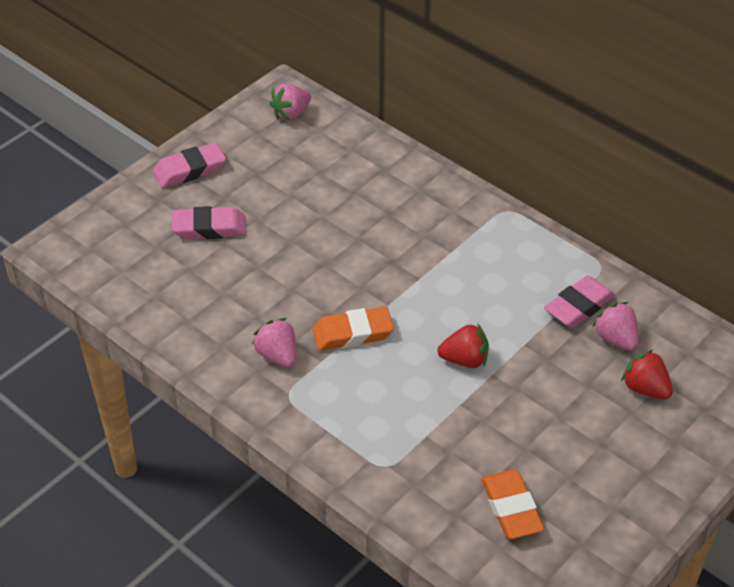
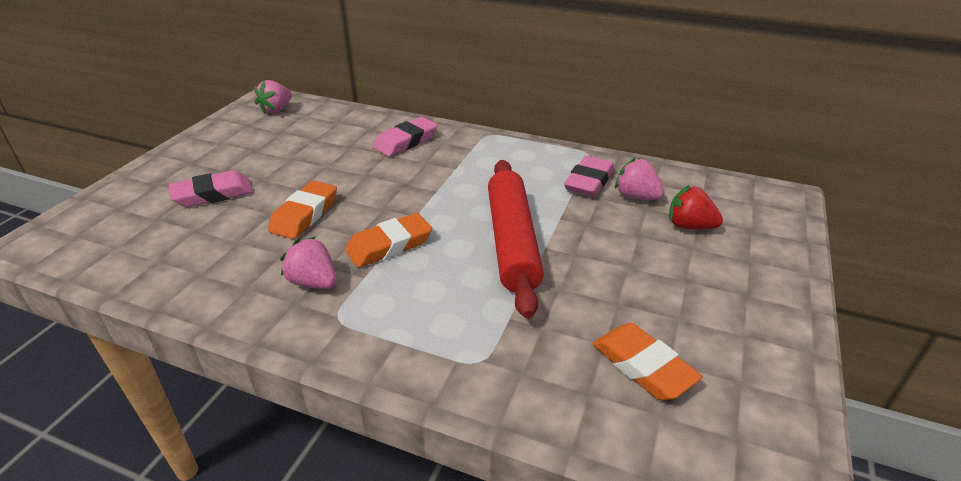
camera: 20 degrees left, 10 degrees down
(190, 170) = (186, 158): pink eraser -> pink eraser (406, 141)
(287, 276) = (305, 214): none -> orange eraser
(465, 360) = (512, 242): red strawberry -> red rolling pin

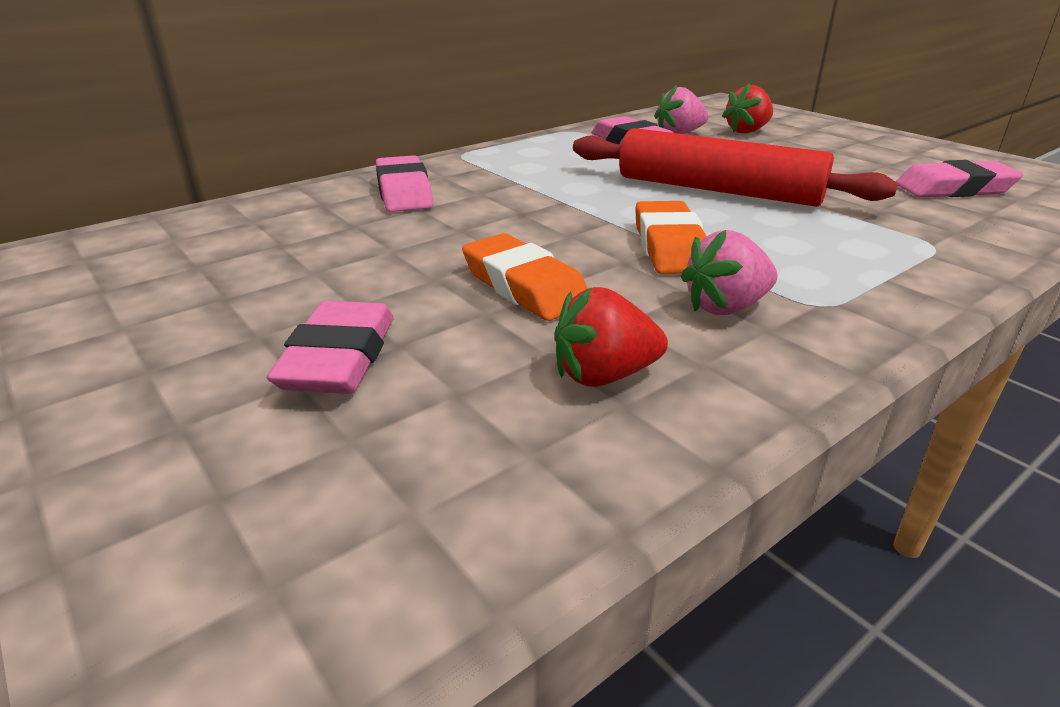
camera: 60 degrees left, 5 degrees down
(222, 262) = (604, 375): none -> red strawberry
(276, 110) = (97, 256): pink strawberry -> none
(643, 366) = (954, 189): orange eraser -> pink eraser

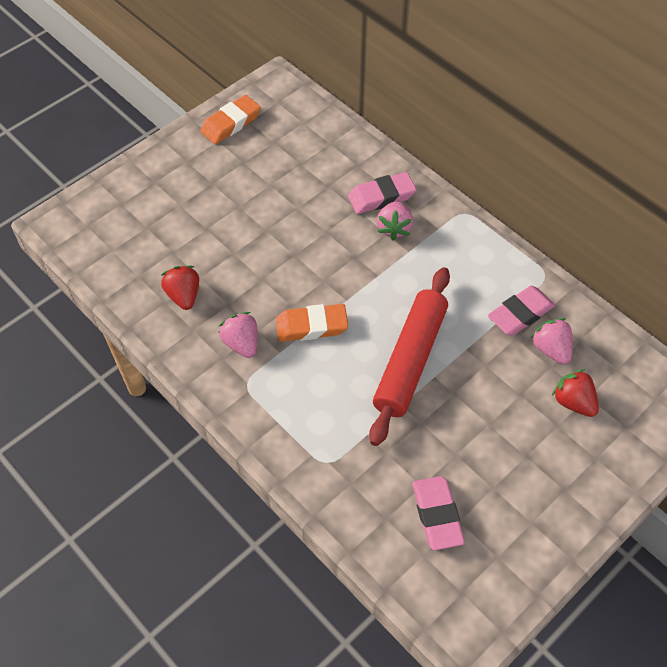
camera: 85 degrees right, 25 degrees up
(339, 358) = (195, 212): pink eraser -> none
(473, 188) = (394, 228): none -> pink strawberry
(524, 286) = (259, 265): orange eraser -> orange eraser (231, 123)

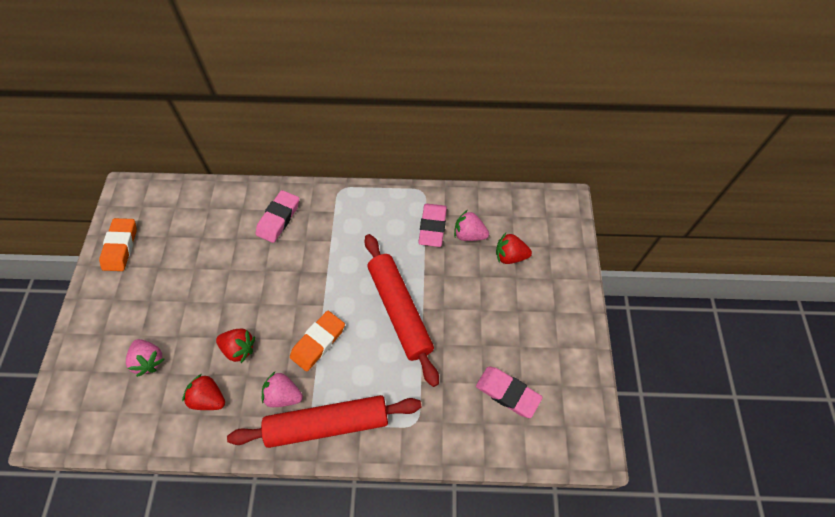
camera: 45 degrees left, 5 degrees up
(243, 277) = (239, 348): none -> red strawberry
(253, 397) = (327, 424): none -> red rolling pin
(394, 228) = (307, 233): pink strawberry -> pink strawberry (149, 360)

